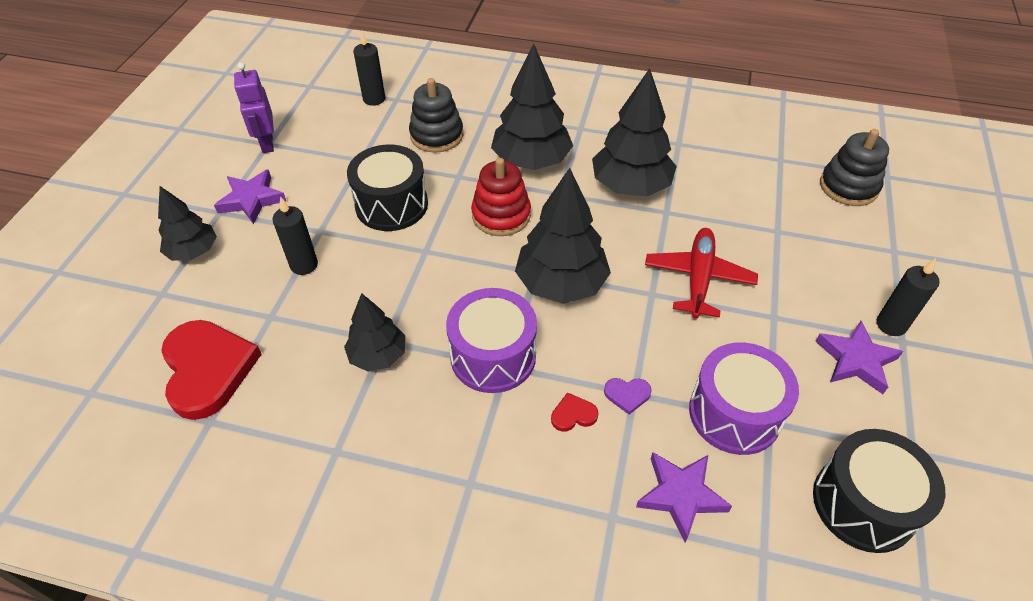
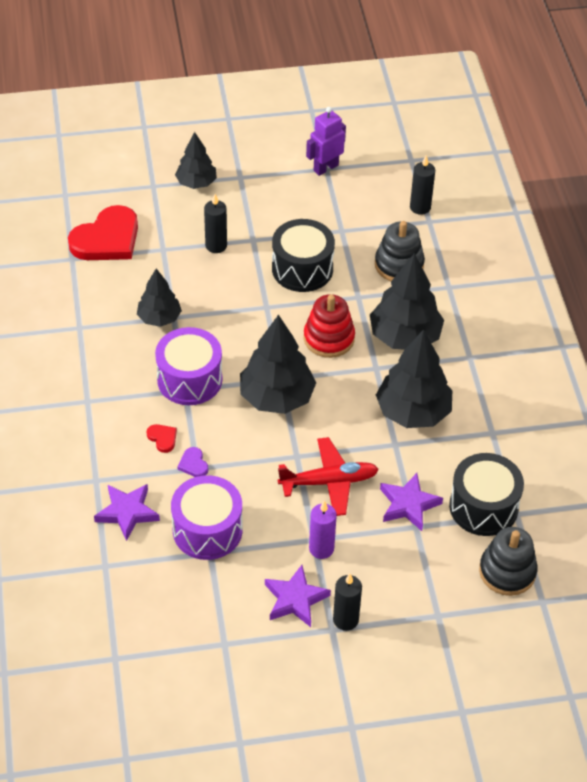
camera: 65 degrees right, 0 degrees up
(251, 200) = (261, 188): purple star -> purple star (408, 504)
(789, 314) = (321, 549): none -> purple candle
(863, 503) = (166, 617): black drum -> black drum (483, 507)

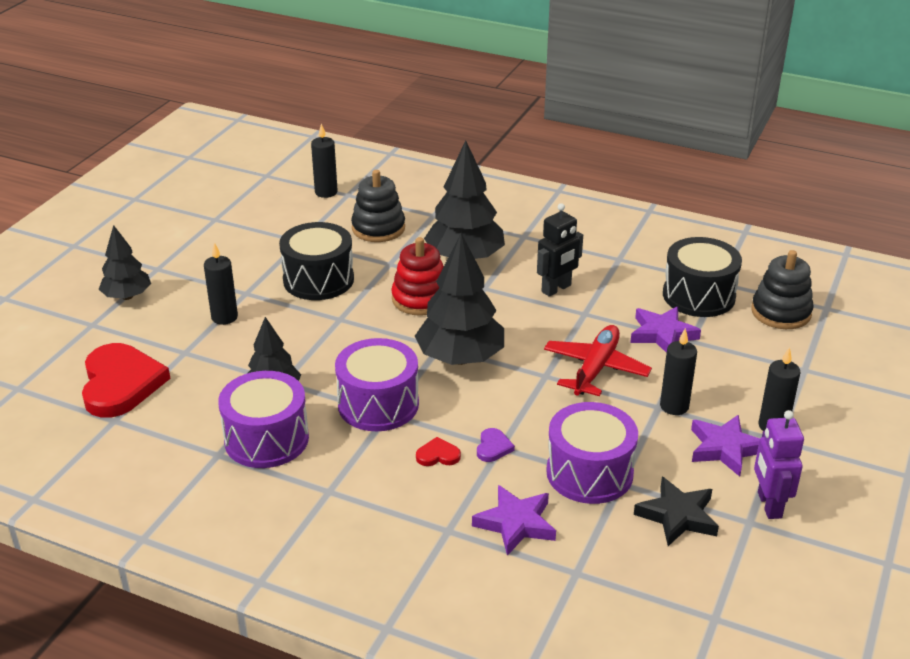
camera: 55 degrees left, 15 degrees down
(111, 342) = (266, 439): none -> purple drum
(193, 464) = (493, 447): purple heart -> purple heart turned 90 degrees counterclockwise
(199, 599) = (677, 516): none -> black star
(321, 549) = (674, 406): purple candle -> black candle
(325, 168) = (214, 219): purple robot -> purple robot (768, 505)
(413, 412) = (556, 289): black tree -> black robot

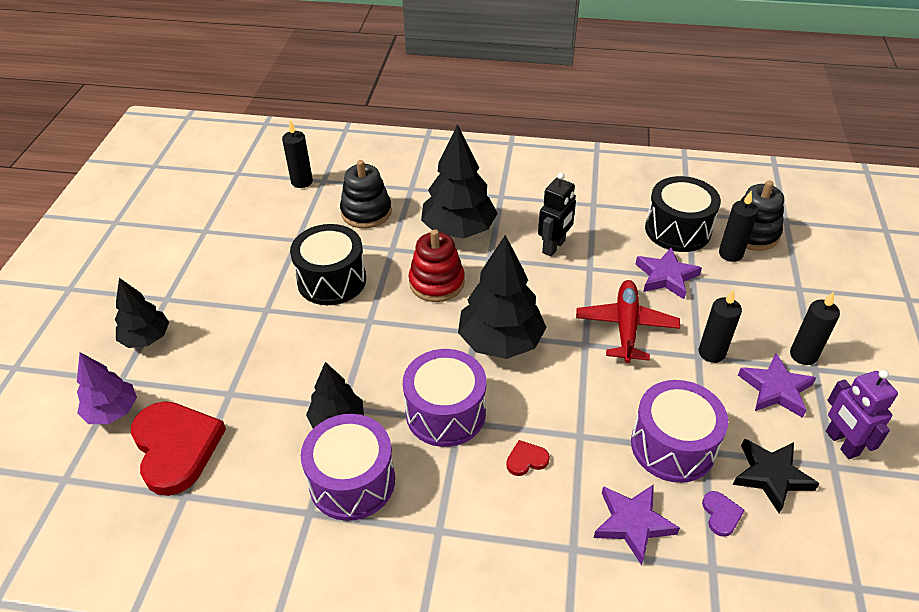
camera: 15 degrees left, 10 degrees up
(76, 346) = (112, 411): none -> purple tree
(224, 317) = (255, 343): black candle -> black candle (730, 254)
(493, 447) = (573, 437): purple heart -> purple heart (721, 514)

